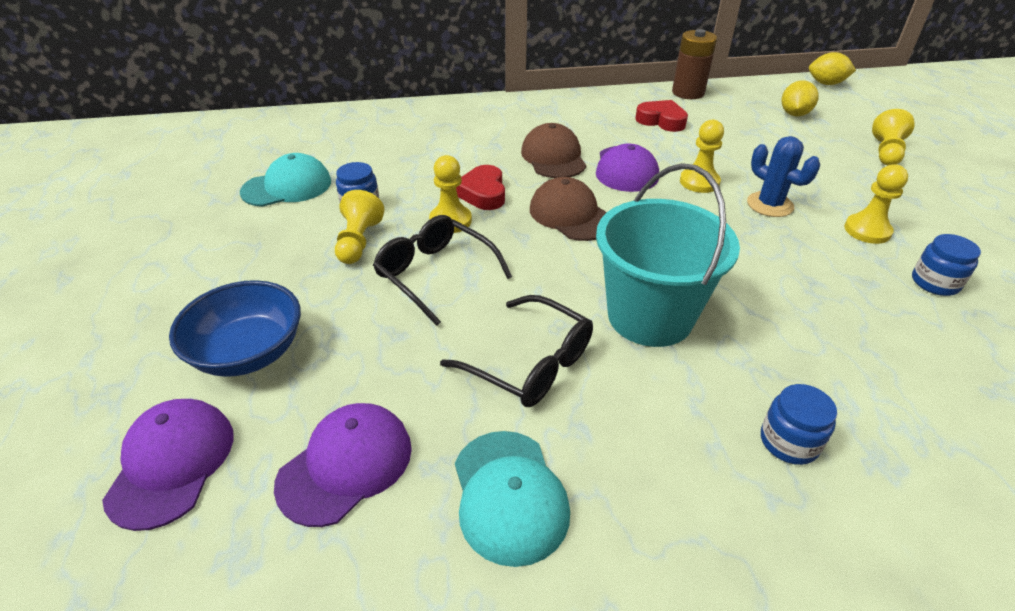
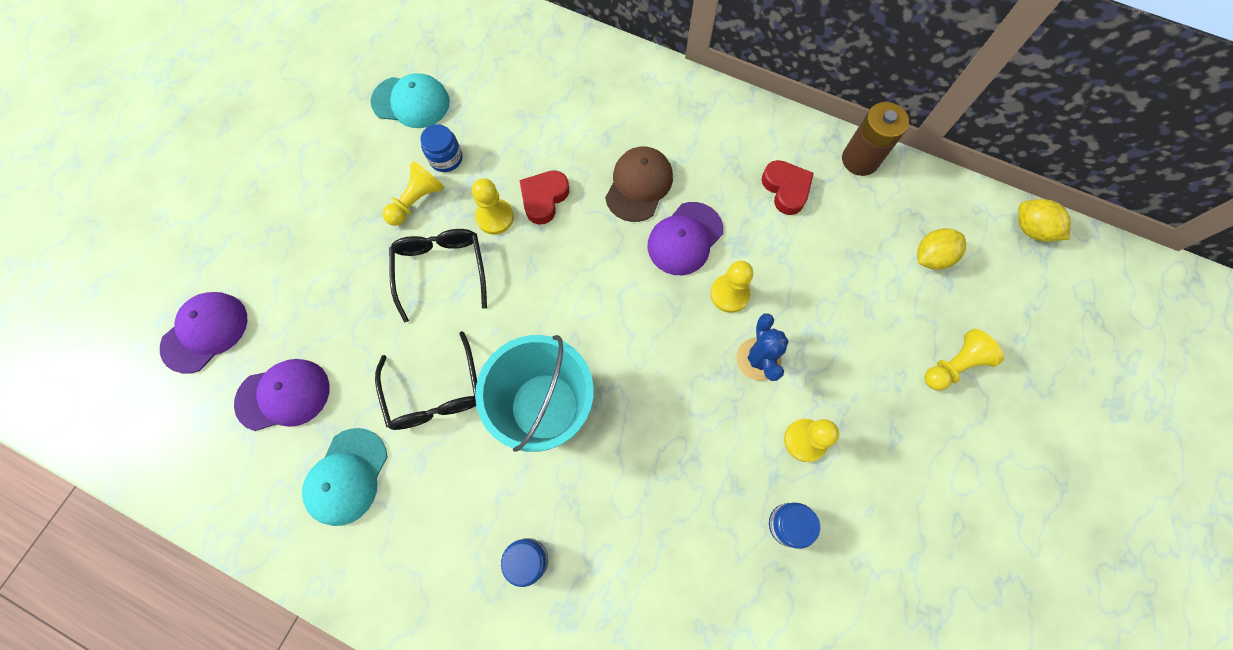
camera: 35 degrees right, 30 degrees up
(249, 352) = (287, 270): blue bowl -> none
(571, 215) = (587, 267): brown cap -> none

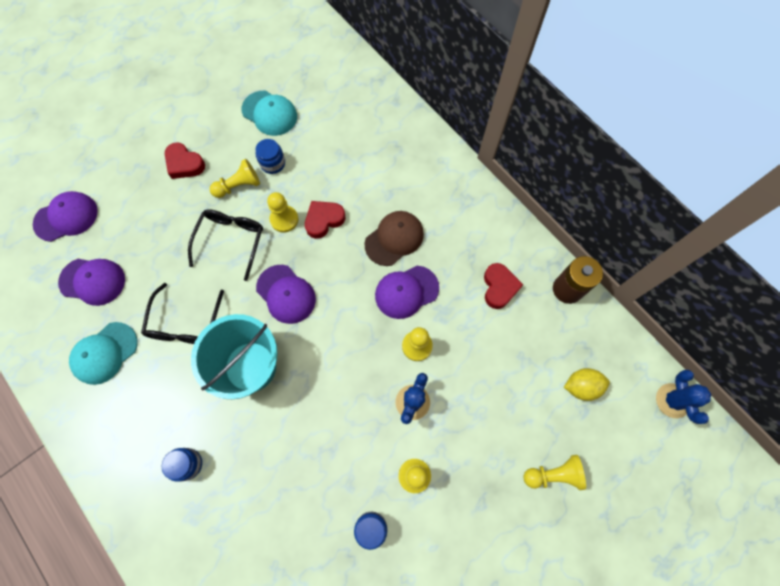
camera: 25 degrees right, 0 degrees up
(332, 203) = (184, 164): none -> red heart
(543, 303) = (286, 294): none -> purple cap
(1031, 229) = (672, 400): yellow lemon -> blue cactus

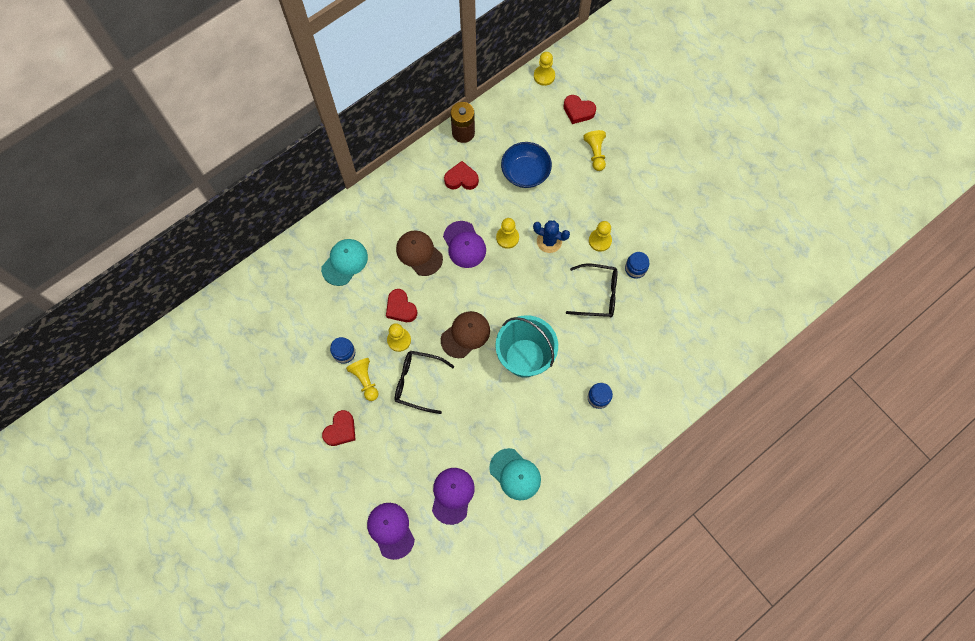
camera: 90 degrees left, 0 degrees up
(185, 323) = (489, 412): black glasses -> black glasses (597, 294)
(269, 113) = (292, 359): turquoise cap -> turquoise cap (345, 262)
(286, 294) = (465, 335): purple cap -> brown cap
(514, 371) = (525, 173): none -> blue bowl
(581, 386) = (535, 130): yellow lemon -> none
(621, 450) = (578, 111): none -> red heart
(672, 400) = (544, 76): blue cactus -> yellow pawn

